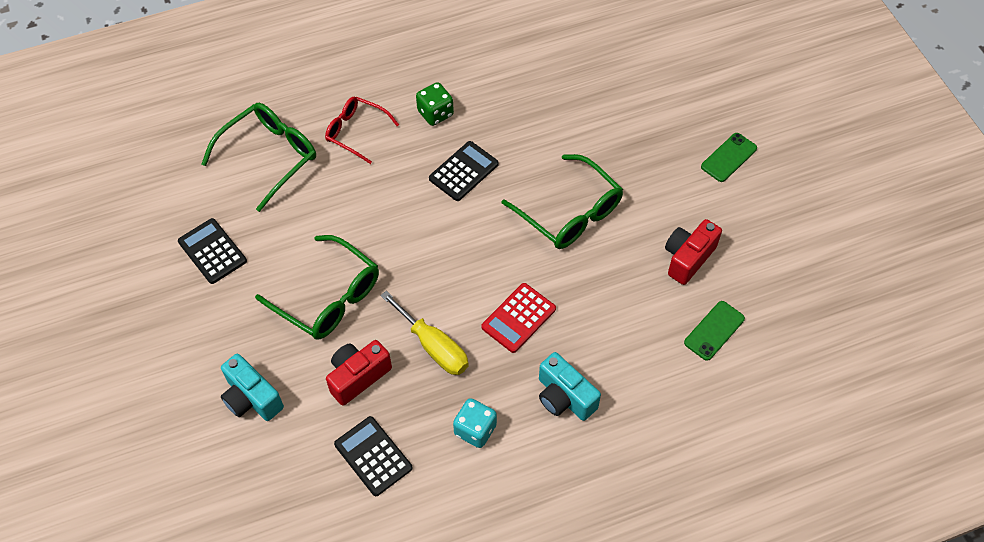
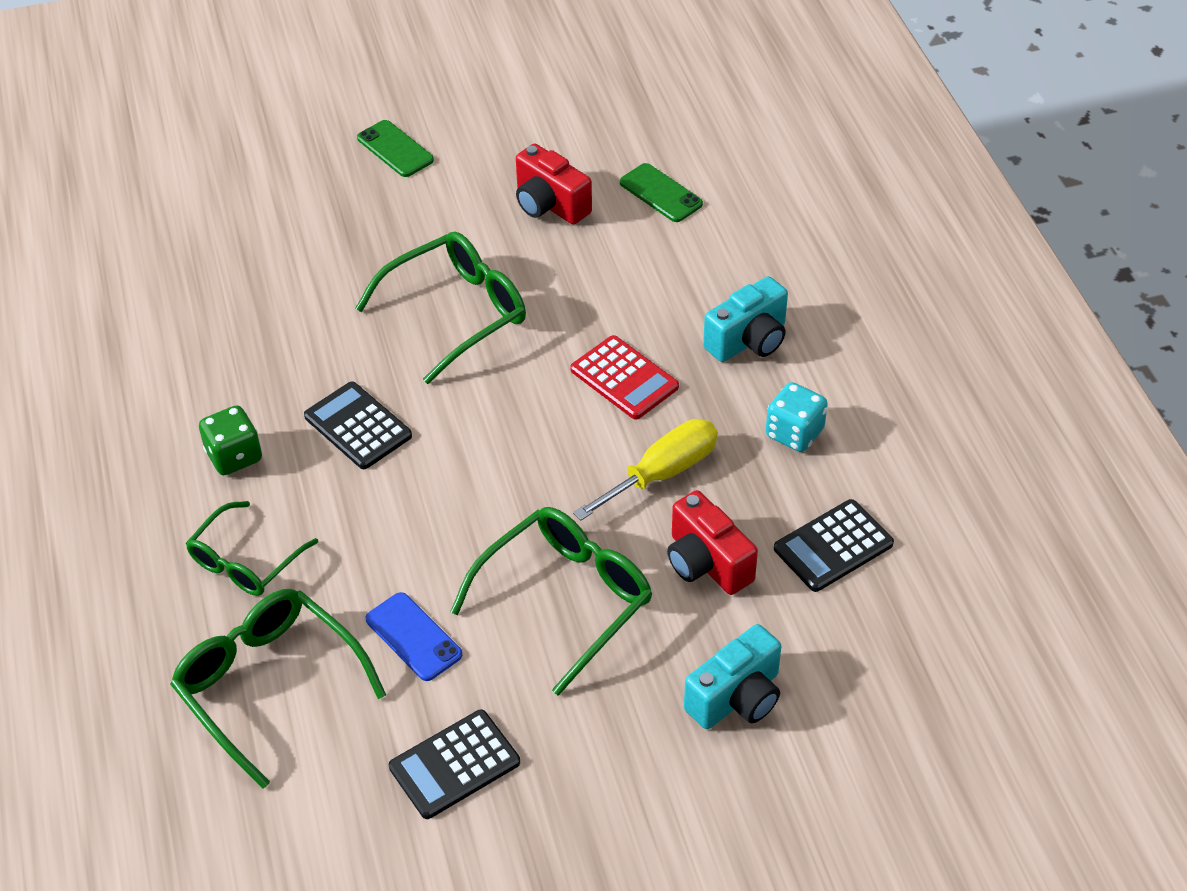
camera: 85 degrees left, 10 degrees down
(301, 221) = (413, 637): none -> blue phone
(356, 132) = (245, 561): red glasses -> green glasses

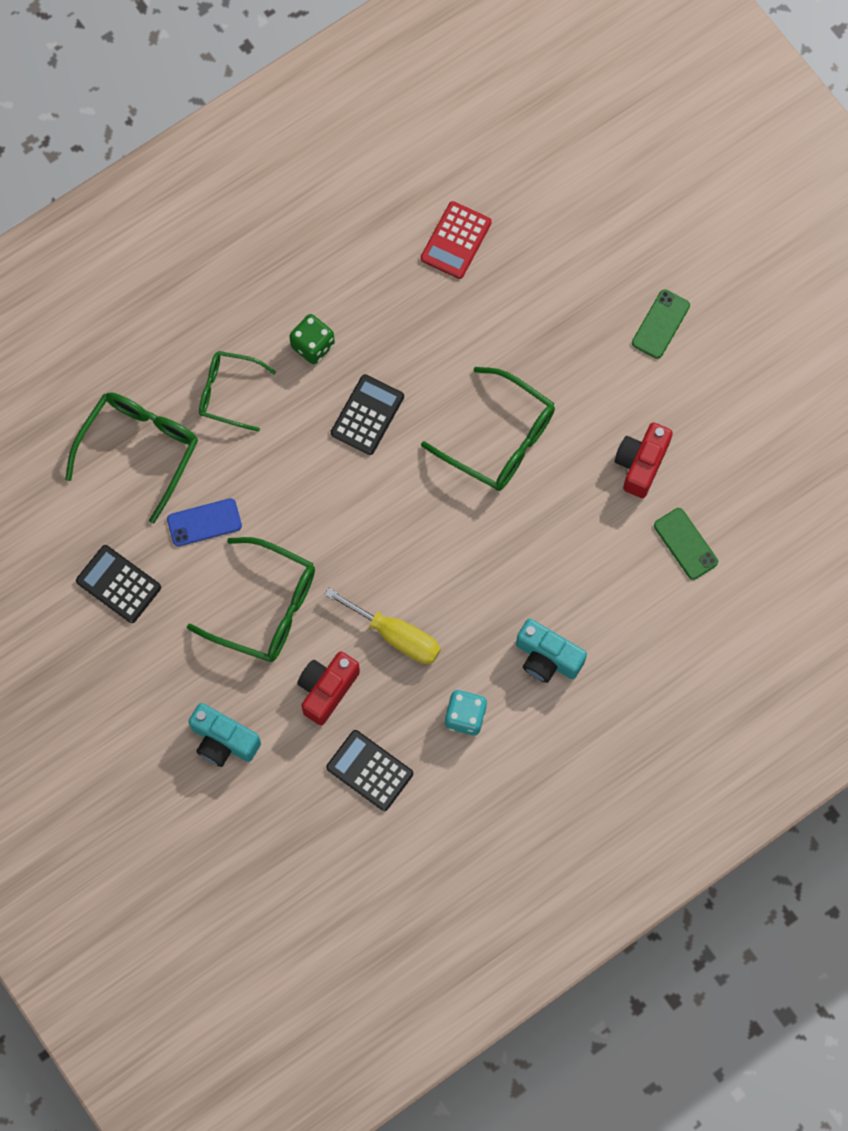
camera: 70 degrees right, 25 degrees up
(413, 637) = (204, 522): blue phone -> blue phone turned 45 degrees clockwise
(624, 378) = (476, 580): red calculator -> red calculator (456, 240)
(660, 193) = (685, 544): green phone -> green phone turned 60 degrees counterclockwise

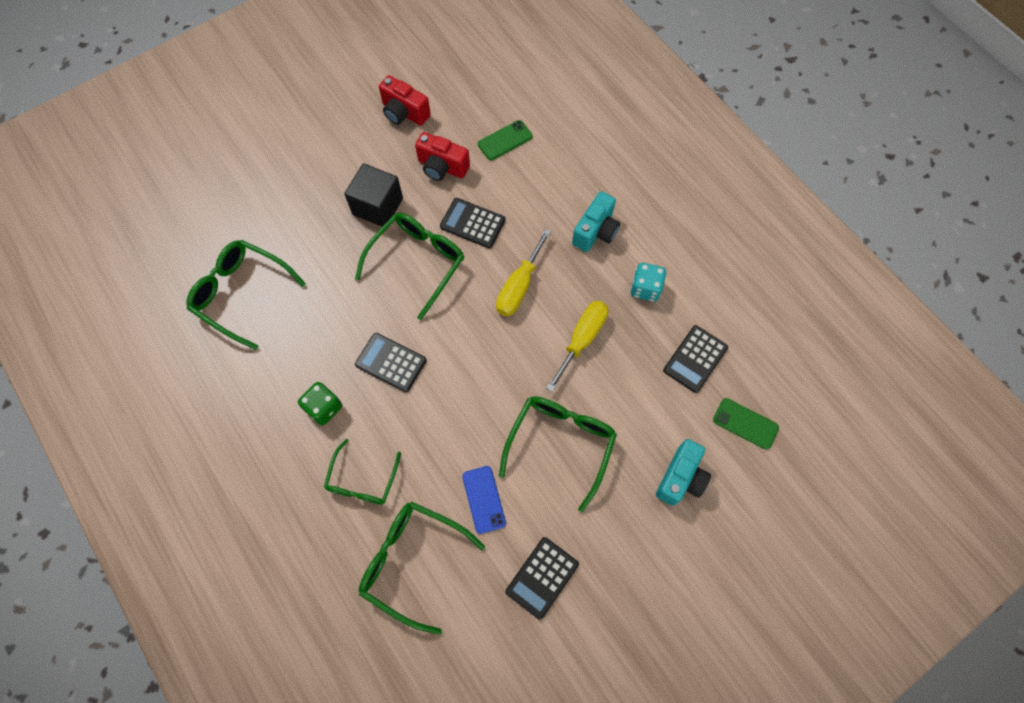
camera: 90 degrees left, 5 degrees down
(327, 689) = (630, 393): red camera -> red camera (404, 113)
(456, 240) = (242, 294): red calculator -> green glasses
(467, 561) = (519, 286): none -> yellow screwdriver
(556, 504) = (472, 223): none -> black calculator
(579, 387) = (378, 206): none -> black cube
(660, 324) = (331, 152): green phone -> green phone (745, 423)

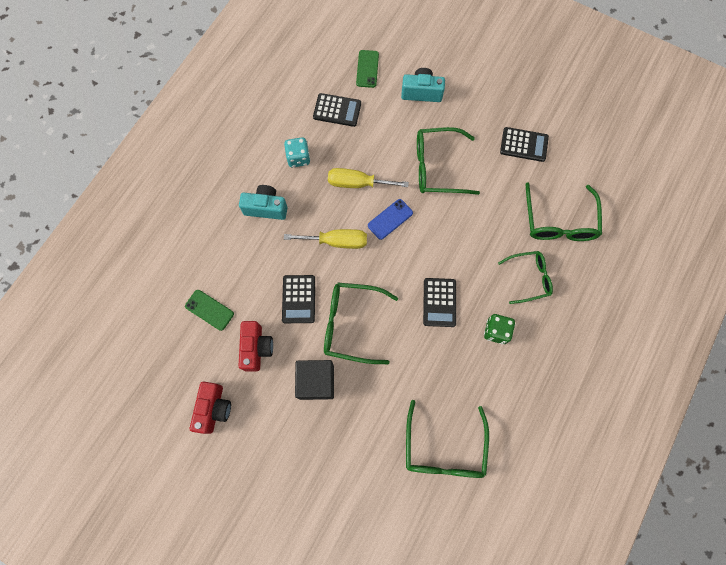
camera: 115 degrees left, 5 degrees up
(484, 499) = (497, 197): blue phone -> blue phone (390, 219)

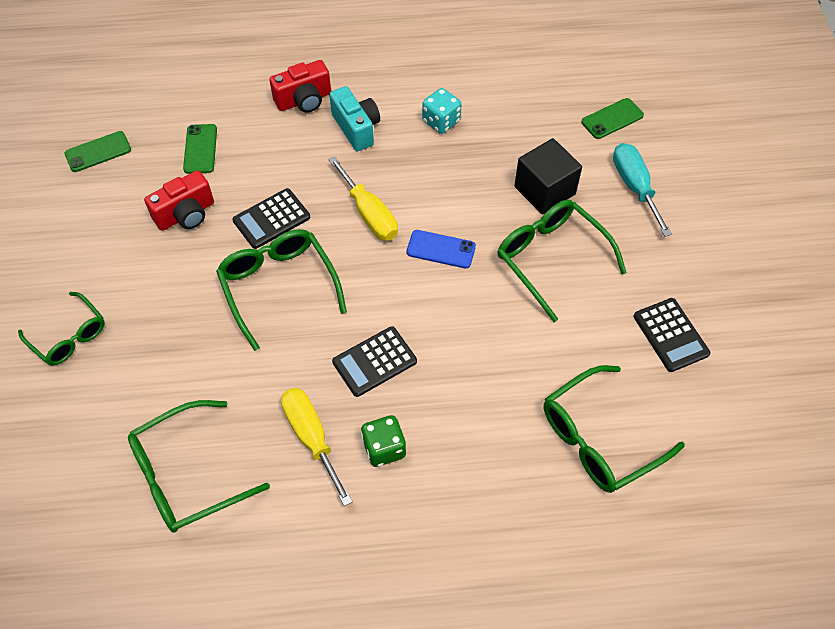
camera: 55 degrees right, 15 degrees down
(160, 376) = (98, 152): none -> green phone
(214, 408) = (91, 217): red camera -> red camera (304, 100)
(316, 381) = (184, 292): black cube -> black cube (544, 190)
(337, 110) = (532, 122): black calculator -> none
(357, 183) = (458, 192): yellow screwdriver -> yellow screwdriver (311, 438)
(421, 92) = (634, 187): turquoise camera -> turquoise screwdriver
(529, 278) = (488, 447): green glasses -> green glasses (69, 336)

